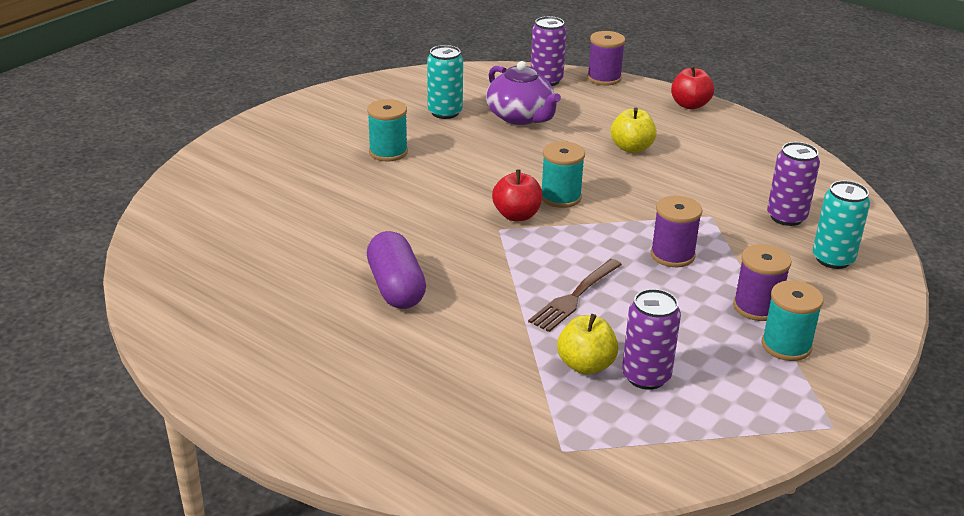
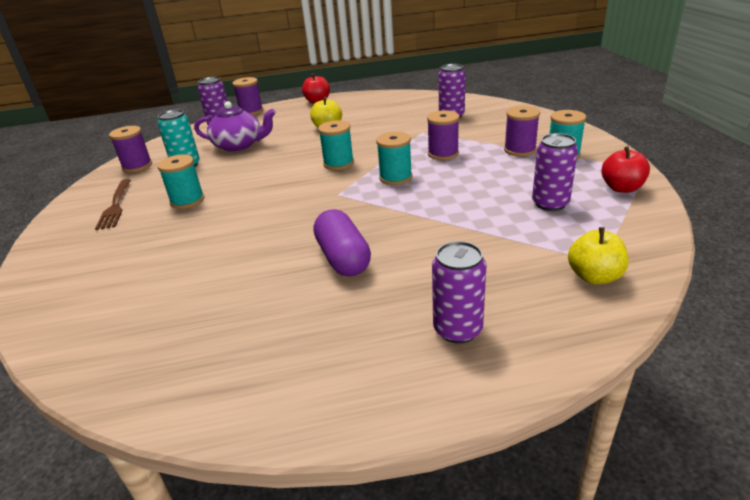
camera: 45 degrees left, 0 degrees up
(361, 398) = (457, 329): none -> purple can
(396, 287) = (343, 258): purple capsule -> purple capsule turned 45 degrees clockwise
(411, 88) = (137, 166): none -> purple spool
(516, 215) = (333, 183): red apple -> red apple (621, 188)
(575, 296) = (443, 196): brown fork -> brown fork (115, 205)
(576, 248) = (395, 177): none -> turquoise spool
(585, 365) = (518, 219): yellow apple -> yellow apple (594, 276)
(833, 259) = (502, 118): turquoise can -> none

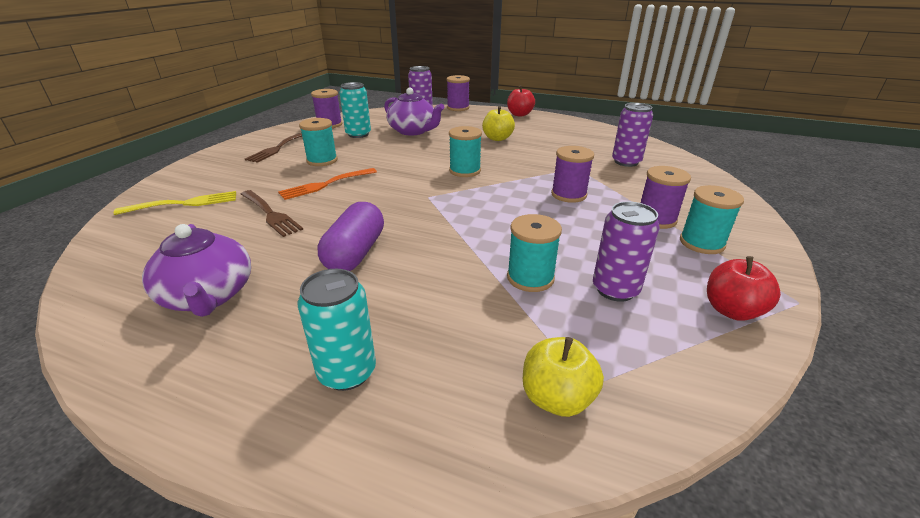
camera: 30 degrees right, 0 degrees up
(97, 293) = (183, 204): none -> yellow fork
(212, 263) = (270, 214): none -> brown fork
(227, 218) = (326, 184): none -> orange fork
(267, 343) = (208, 296): none -> purple teapot
(395, 177) = (494, 201): turquoise spool -> turquoise spool (530, 278)
(457, 329) = (347, 372): purple can -> turquoise can

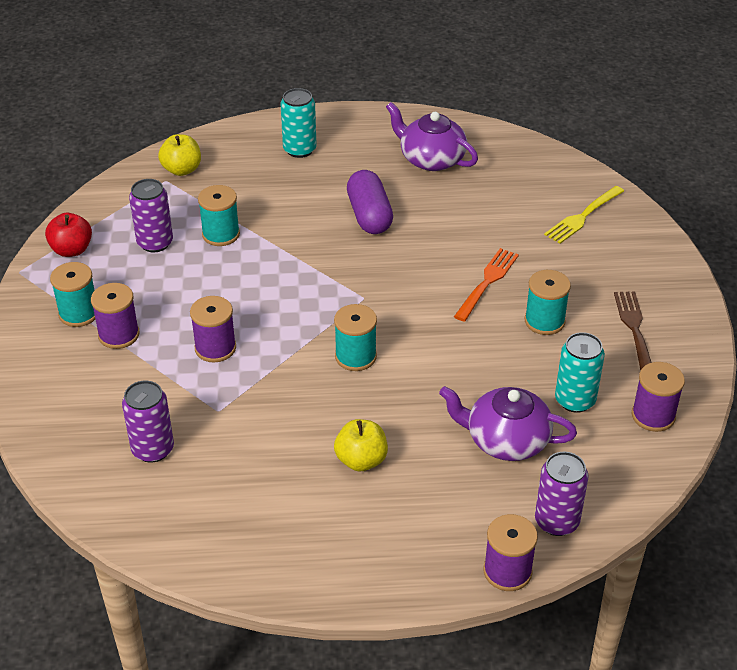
camera: 155 degrees right, 10 degrees up
(270, 214) = (488, 230): brown fork -> none
(519, 114) = (371, 580): red apple -> none

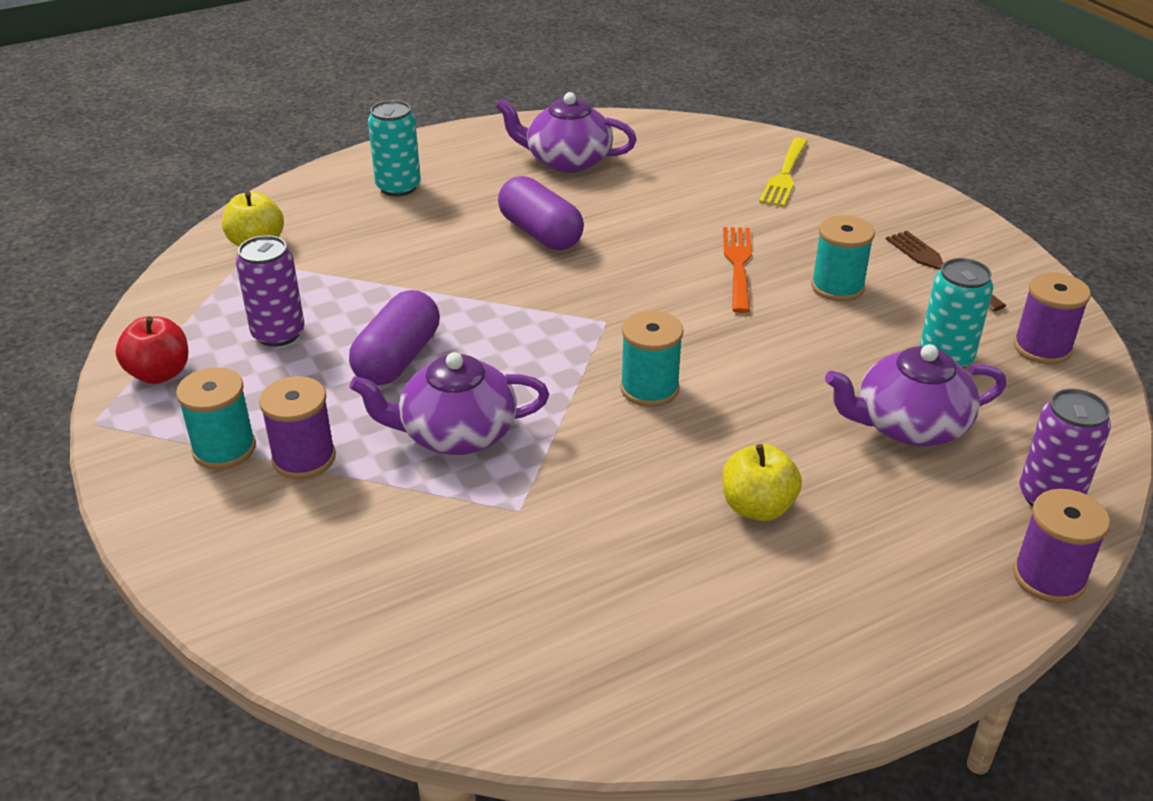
camera: 25 degrees left, 5 degrees down
(153, 449) = (461, 591): purple can -> none
(214, 284) = (398, 359): none -> purple capsule
(215, 348) = (456, 434): purple spool -> purple teapot
(221, 234) = (364, 301): turquoise spool -> none

